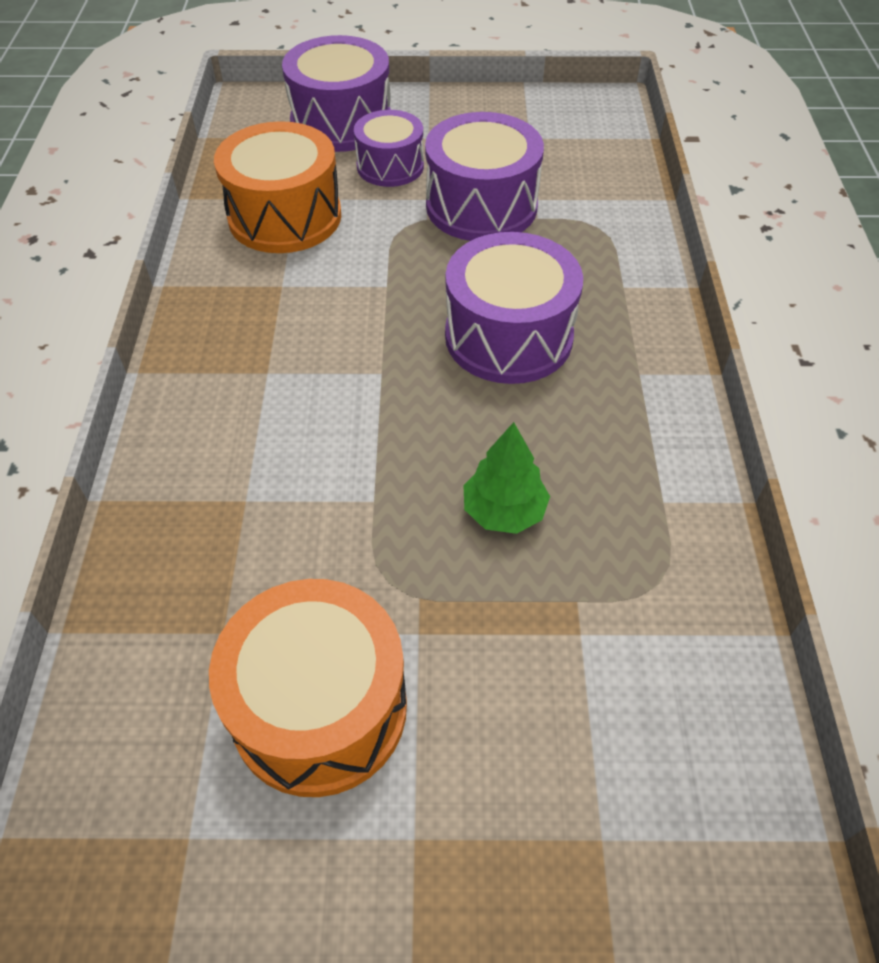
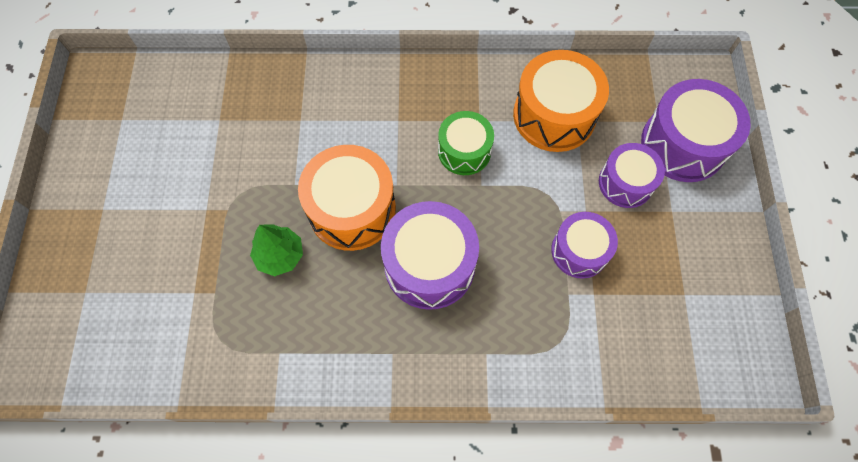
camera: 90 degrees right, 15 degrees up
(319, 708) = (172, 165): orange drum -> orange drum (352, 209)
(331, 301) = (464, 151): none -> green drum
(481, 206) = (579, 251): purple drum -> purple drum, size x0.63

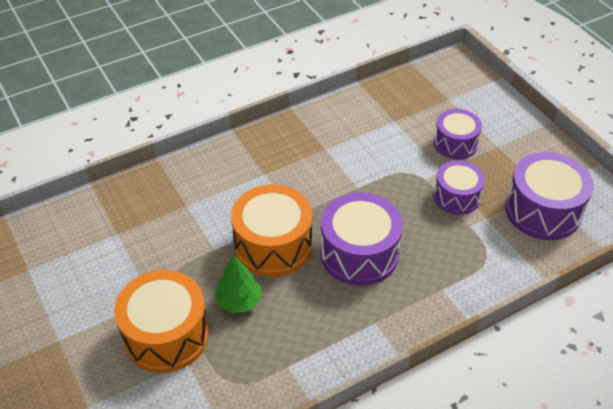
camera: 30 degrees left, 20 degrees down
(464, 151) = (329, 172): green drum -> none
(554, 115) = (376, 124): orange drum -> orange drum (166, 335)
(683, 144) = (474, 105): purple drum -> purple drum (542, 211)

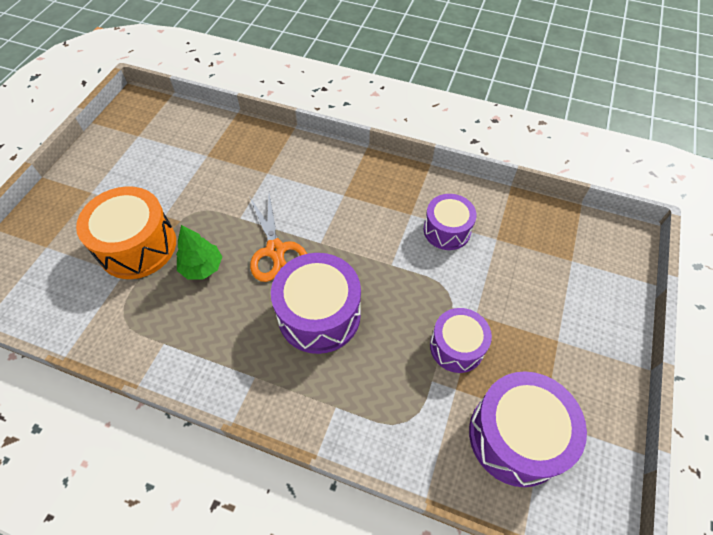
camera: 50 degrees right, 10 degrees up
(273, 245) = (275, 250): orange drum -> orange scissors
(455, 143) = (522, 302): purple drum -> purple drum (447, 230)

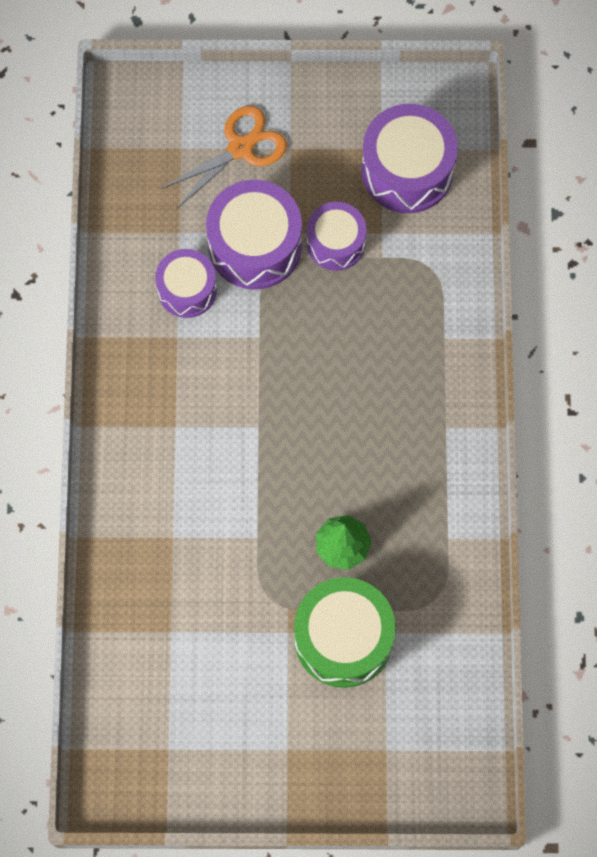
camera: 110 degrees left, 15 degrees up
(137, 246) = (343, 638): orange drum -> green drum
(275, 250) = (288, 473): orange scissors -> orange scissors (240, 148)
(319, 314) = (352, 391): purple drum -> purple drum (255, 245)

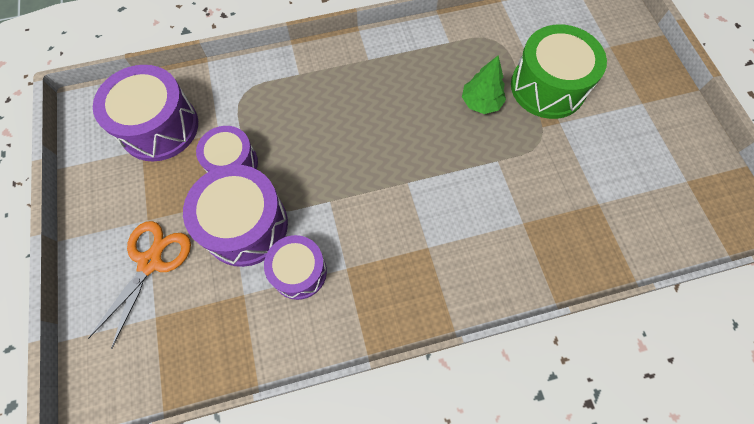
camera: 105 degrees left, 5 degrees down
(240, 148) = (150, 262): orange scissors -> orange scissors turned 75 degrees clockwise

